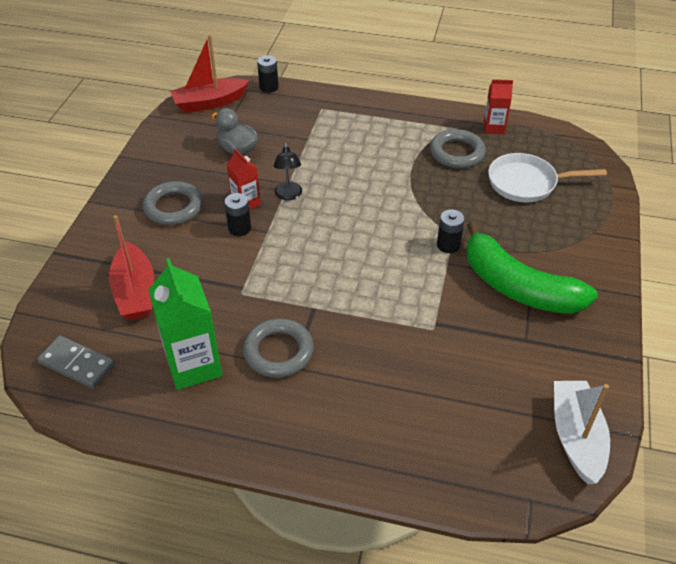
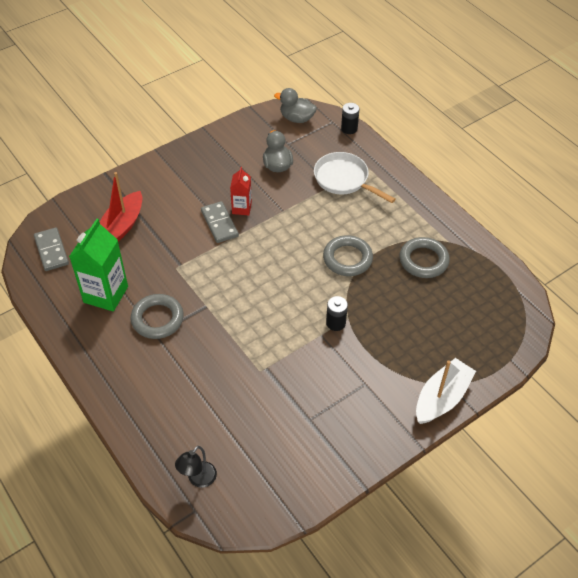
camera: 40 degrees right, 5 degrees up
(173, 207) = (197, 184): grey ring -> grey ring (347, 258)
(209, 103) = (296, 118): red boat -> grey duck
(239, 228) = (219, 223): black battery -> grey domino
(288, 195) = (273, 220): black lamp -> black lamp (198, 479)
(494, 128) = (476, 258): red carton -> none
(518, 286) = (347, 383): green banana -> none
(526, 183) = (446, 316): white pan -> white pan (344, 179)
(576, 437) = (264, 499): white boat -> white boat (442, 398)

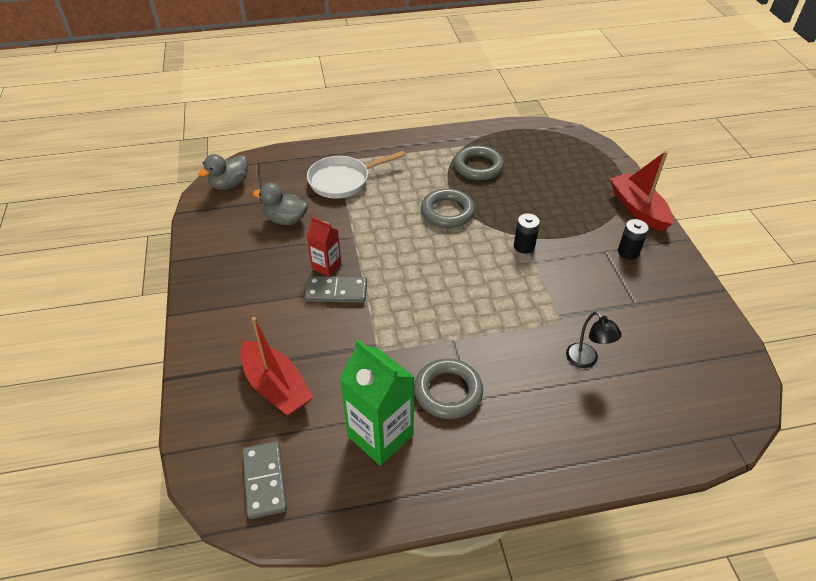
camera: 65 degrees left, 5 degrees down
(51, 251) = (264, 481): grey domino -> grey domino turned 75 degrees clockwise
(198, 479) = (690, 419): black lamp -> black lamp (586, 360)
(349, 128) = (277, 155): black battery -> black battery (628, 252)
(442, 398) = (638, 209): white boat -> red boat

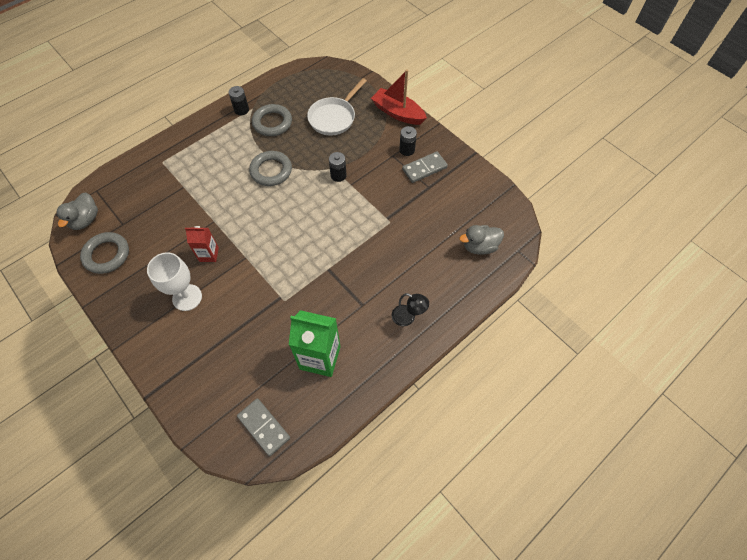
camera: 30 degrees left, 15 degrees up
(275, 299) = (187, 297): none -> white goblet
(276, 387) = (230, 361): red boat -> none
(286, 220) = (153, 230): grey duck -> grey duck (479, 246)
(336, 291) = (228, 270): grey domino -> grey domino (424, 168)
(343, 180) = (177, 177): white pan -> white pan (334, 117)
(448, 392) = (345, 306): grey ring -> grey ring (107, 255)
(451, 143) = (241, 110): none -> black battery
(586, 360) = (418, 242): black lamp -> black lamp (408, 318)

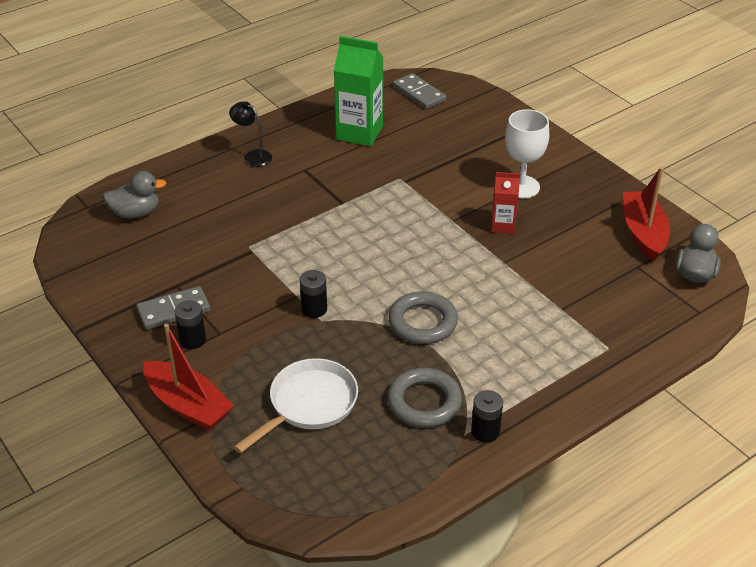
camera: 175 degrees left, 20 degrees down
(107, 255) = (643, 233): grey ring -> red boat

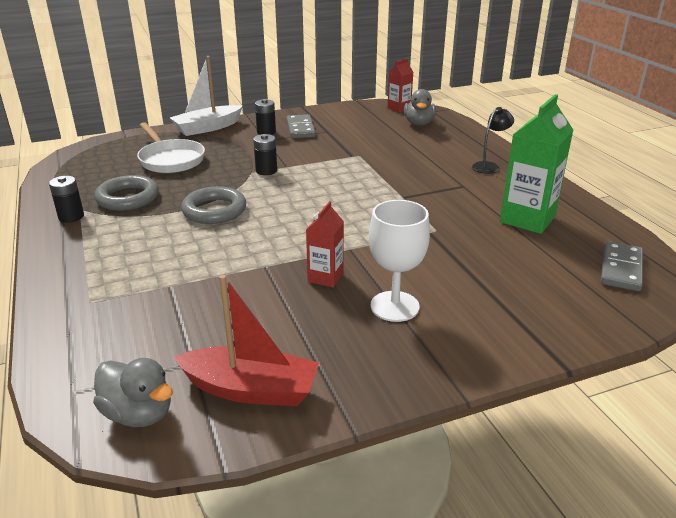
camera: 105 degrees right, 10 degrees down
(80, 235) = (399, 108): none -> red carton
(188, 405) = (207, 128): red boat -> white boat
(419, 93) = (621, 269): grey domino -> grey domino turned 45 degrees counterclockwise

